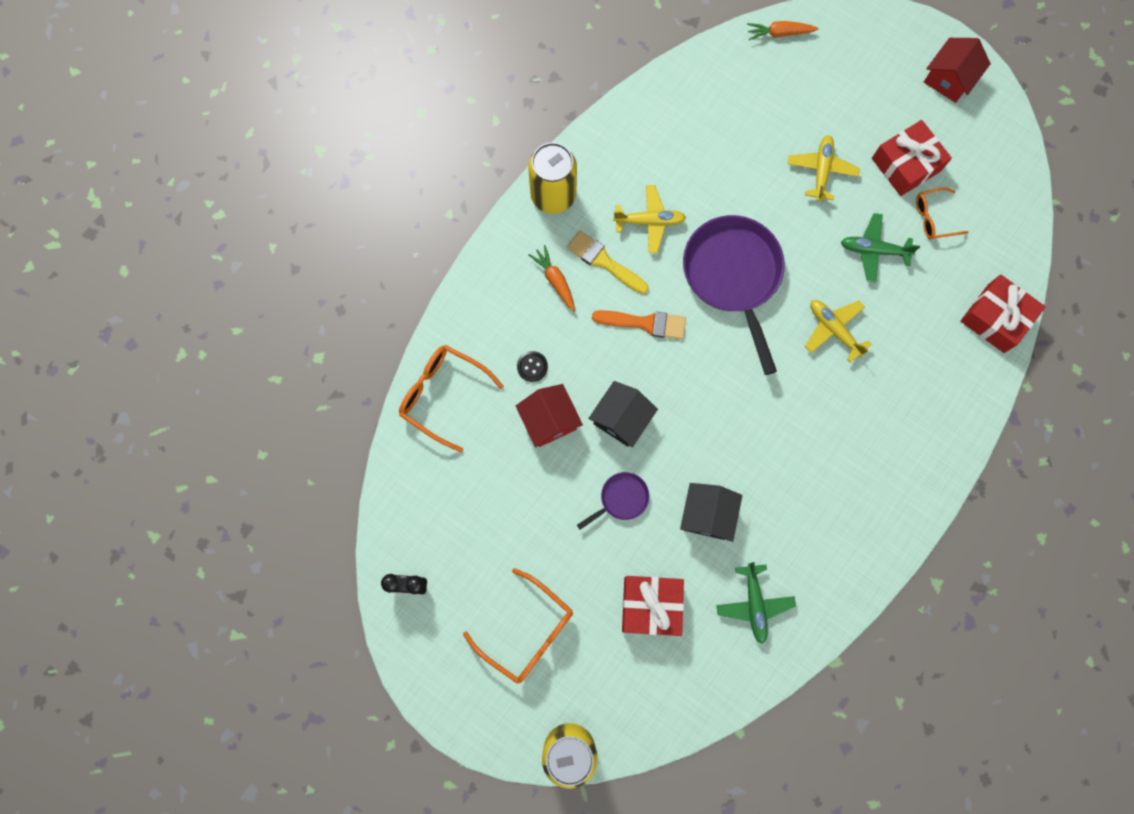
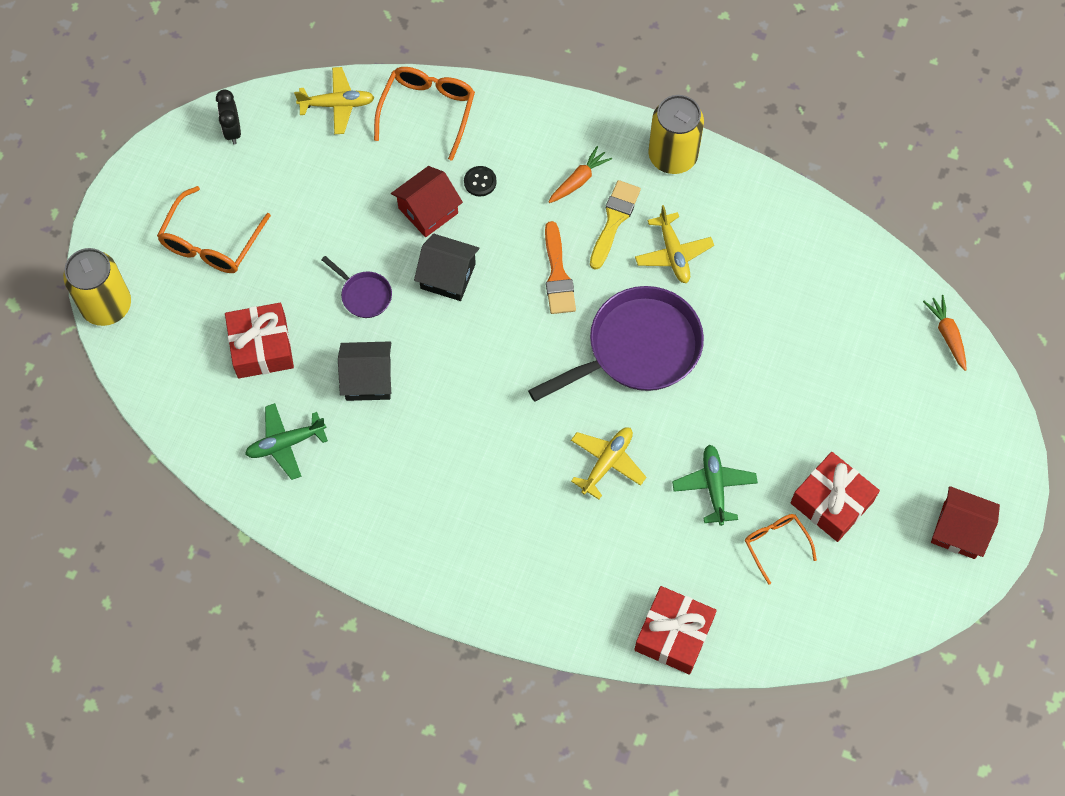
camera: 75 degrees right, 10 degrees down
(821, 170) = (792, 413): yellow plane -> yellow plane (337, 104)

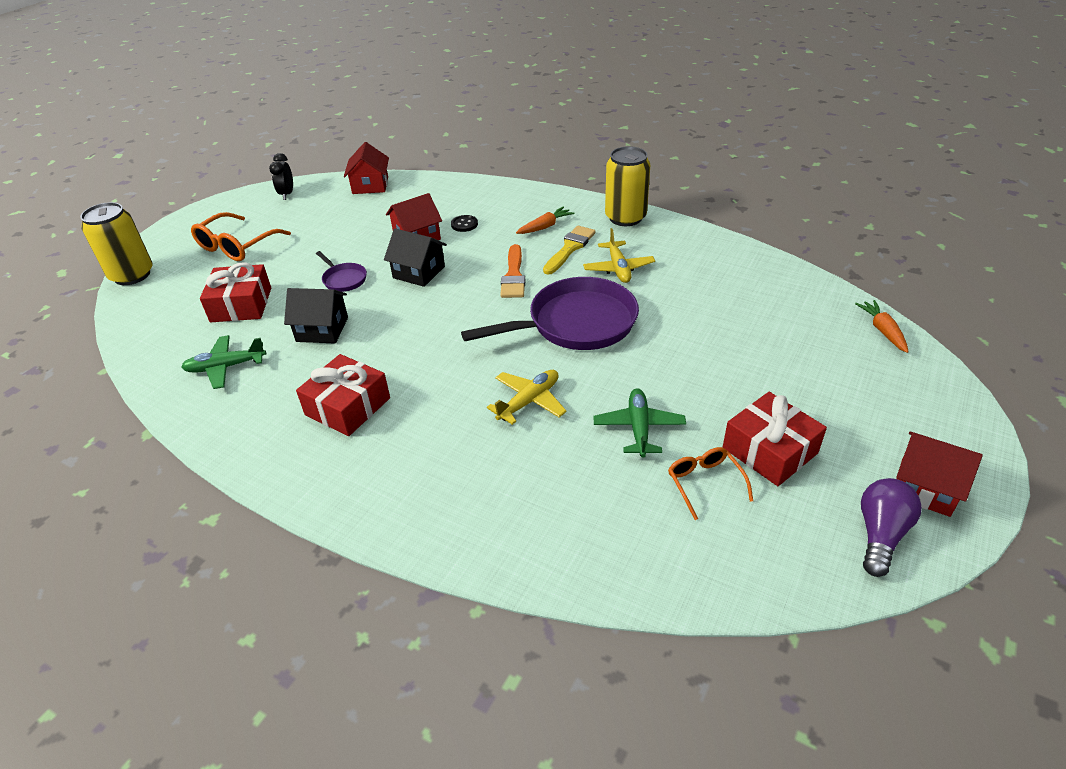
camera: 10 degrees right, 25 degrees down
(337, 104) = (370, 185): yellow plane -> red house
(427, 112) = (436, 191): orange glasses -> none
(673, 634) = (574, 562): red gift -> red gift (347, 406)
(917, 582) = (880, 534): none -> purple light bulb

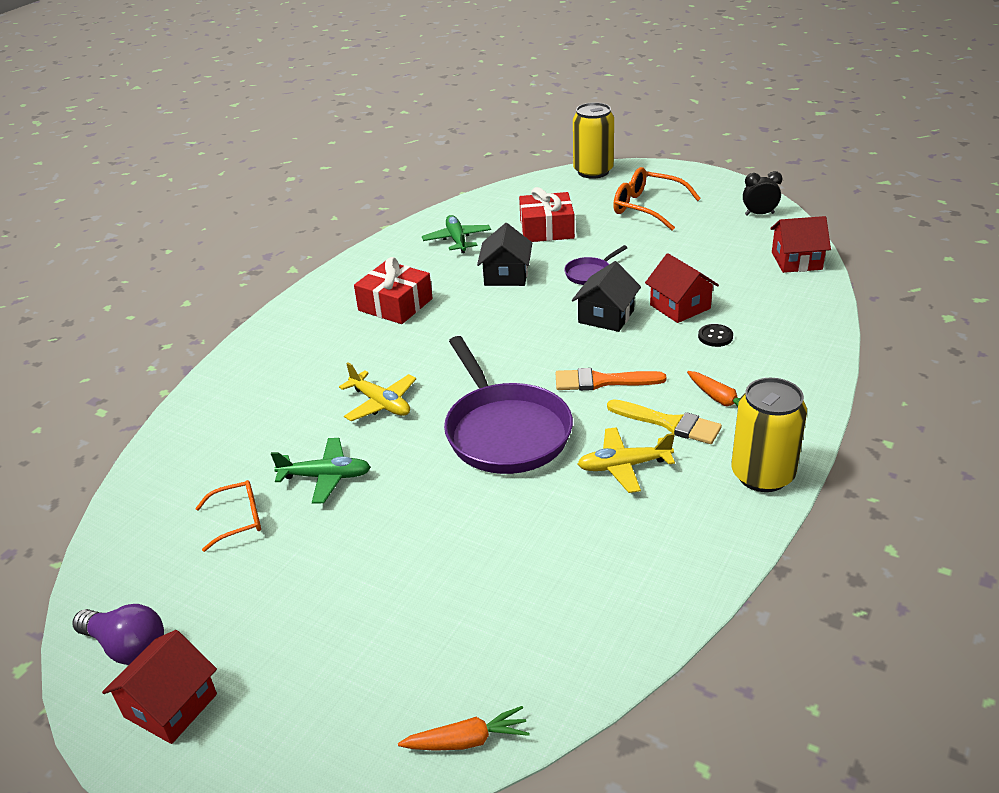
camera: 90 degrees right, 5 degrees down
(769, 450) = (266, 575): red gift -> none

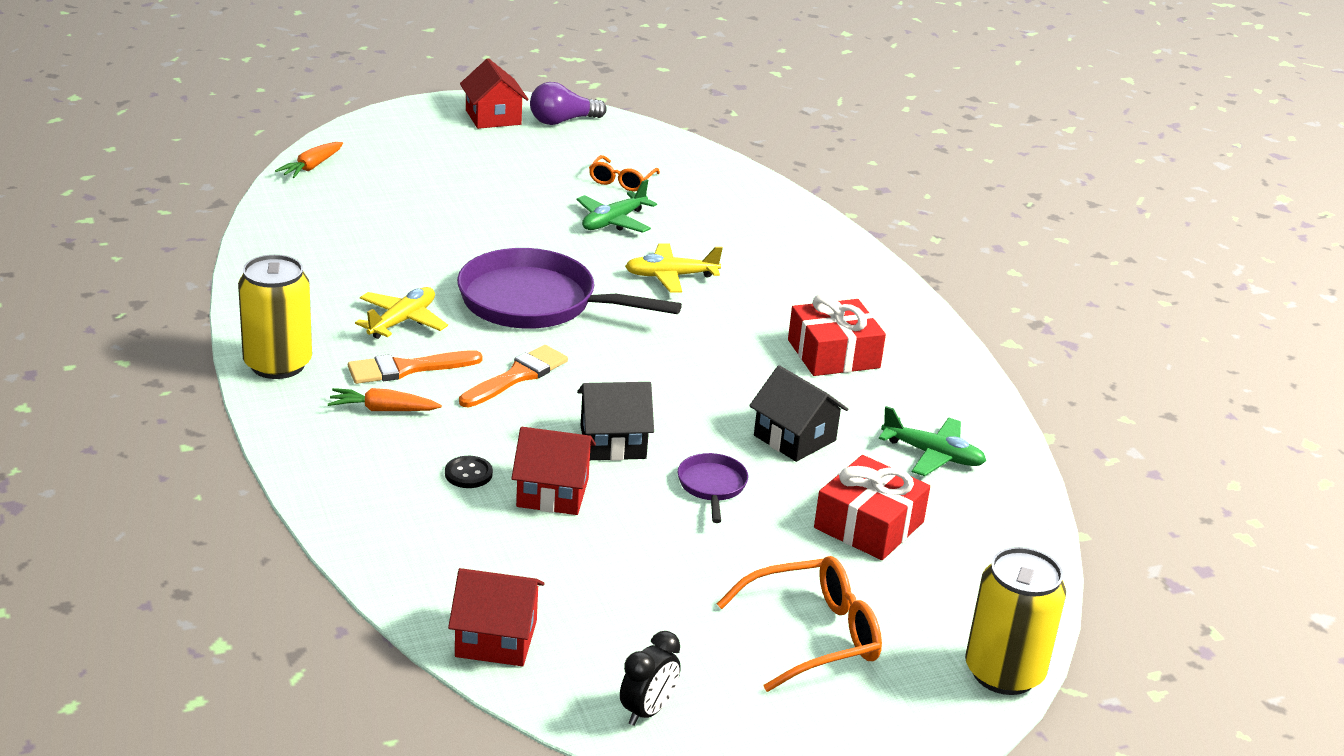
camera: 125 degrees right, 5 degrees down
(606, 316) = (613, 442): black house -> black house turned 75 degrees counterclockwise
(669, 423) = (407, 369): yellow brush -> orange brush
(796, 261) = (496, 639): red house -> red house turned 60 degrees clockwise

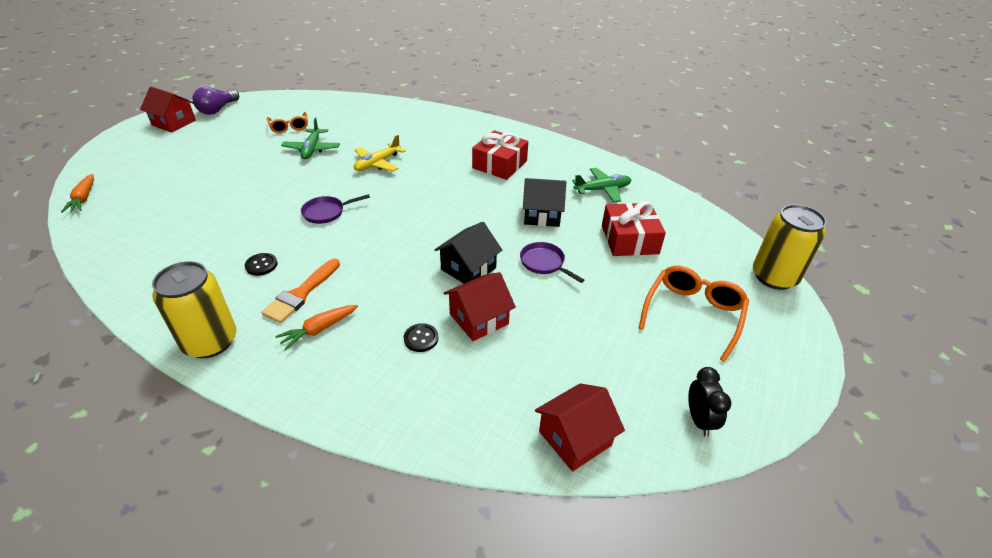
camera: 40 degrees left, 10 degrees up
(402, 321) = (261, 265): yellow plane -> black button
(517, 376) = (371, 261): orange brush -> none
(535, 302) = (326, 212): purple pan -> purple pan, size x0.45

